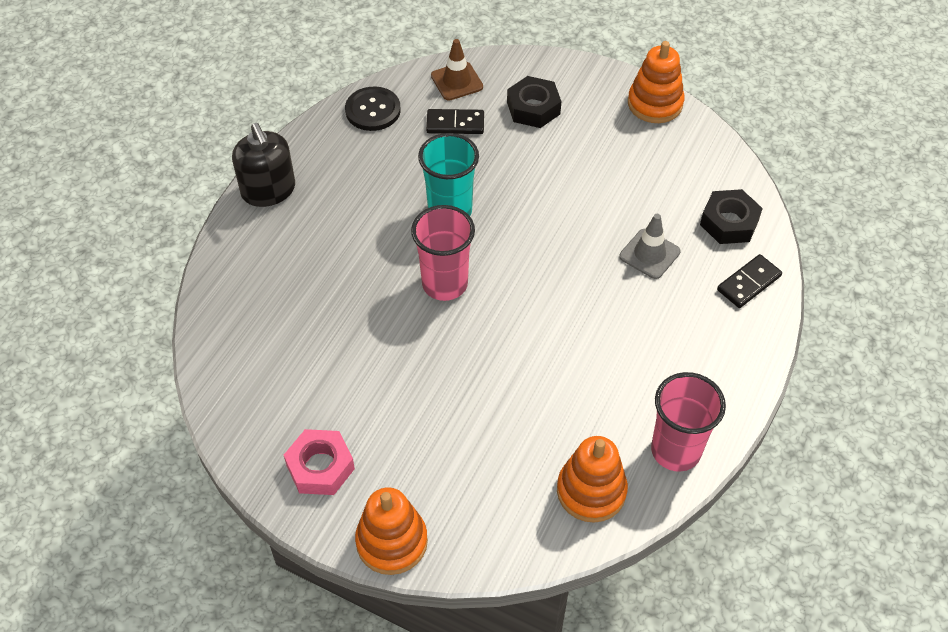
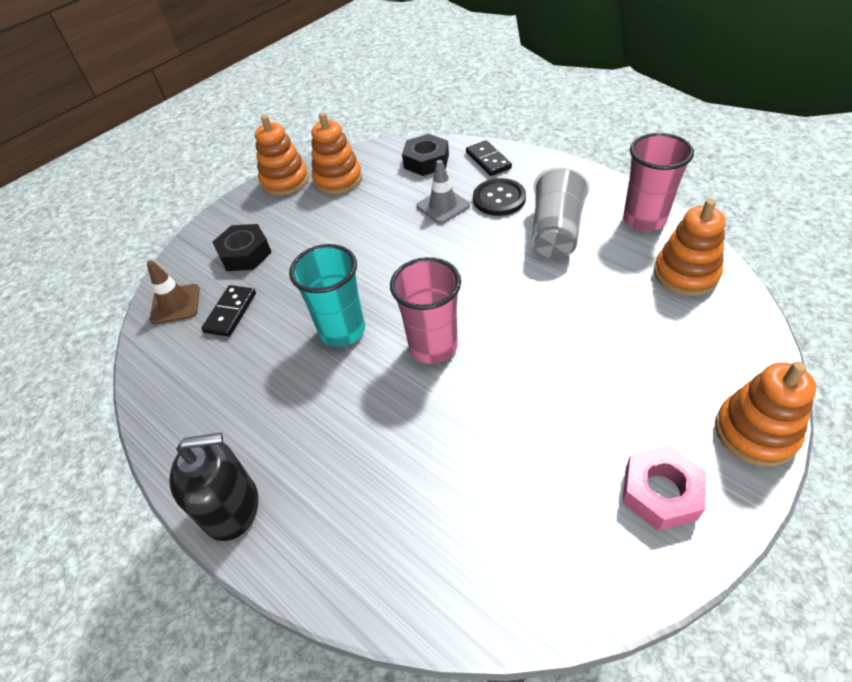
camera: 70 degrees left, 5 degrees down
(373, 110) = (169, 381): black button -> black button (499, 199)
(631, 365) = (556, 232): none -> grey cup
(670, 149) = (338, 179): none -> orange stacking toy

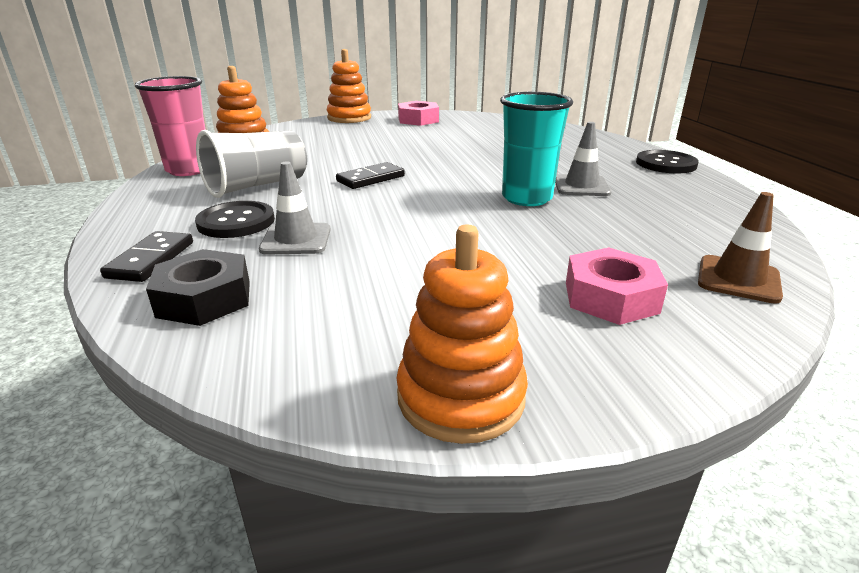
camera: 150 degrees left, 20 degrees down
(230, 312) = (649, 245): black domino -> black domino (370, 179)
(231, 507) = (666, 164): black soap dispenser -> black button
(245, 254) = (611, 297): black nut -> pink nut
(307, 382) = (581, 186): none -> grey traffic cone
(338, 179) = (362, 342): orange stacking toy -> none
(433, 347) = (460, 172): pink cup -> none

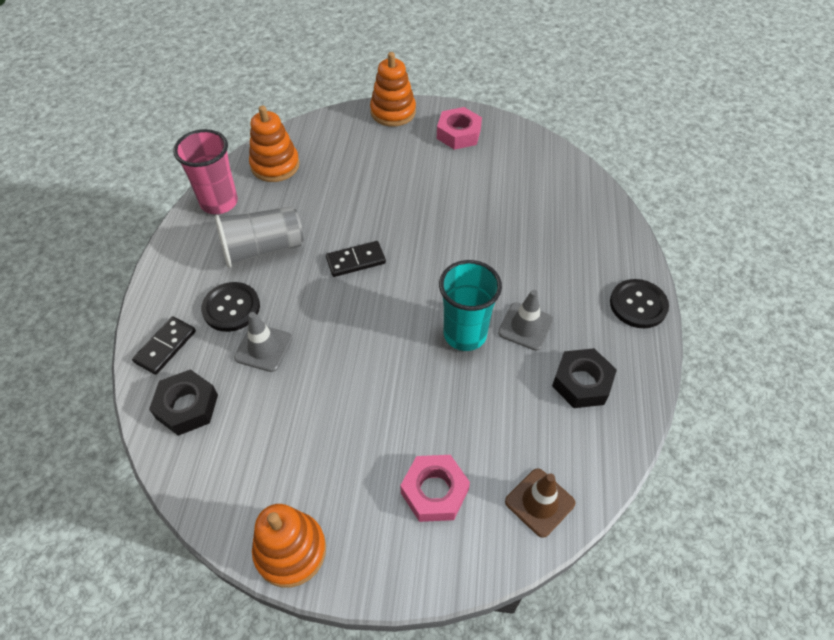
camera: 20 degrees right, 25 degrees up
(674, 204) = (582, 383): none -> black nut

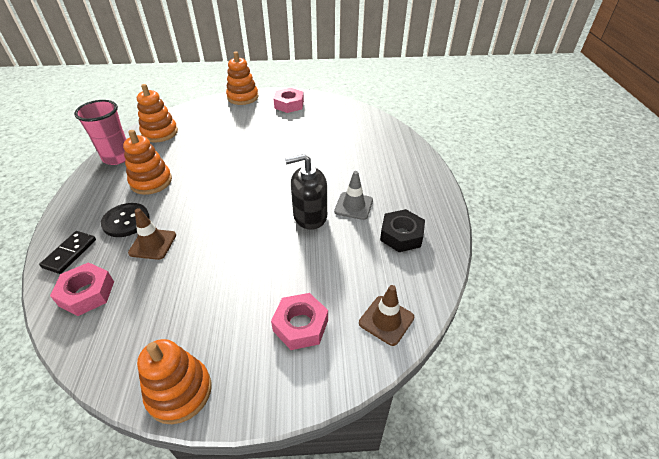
camera: 10 degrees left, 10 degrees down
(187, 406) = (87, 293): black nut -> pink nut
(263, 249) = (151, 182): grey cup -> orange stacking toy
(263, 348) = (153, 244): grey traffic cone -> brown traffic cone
(356, 260) = (223, 181): black domino -> none
(465, 334) = (310, 216): turquoise cup -> black soap dispenser
(638, 305) = (430, 184): black button -> none

